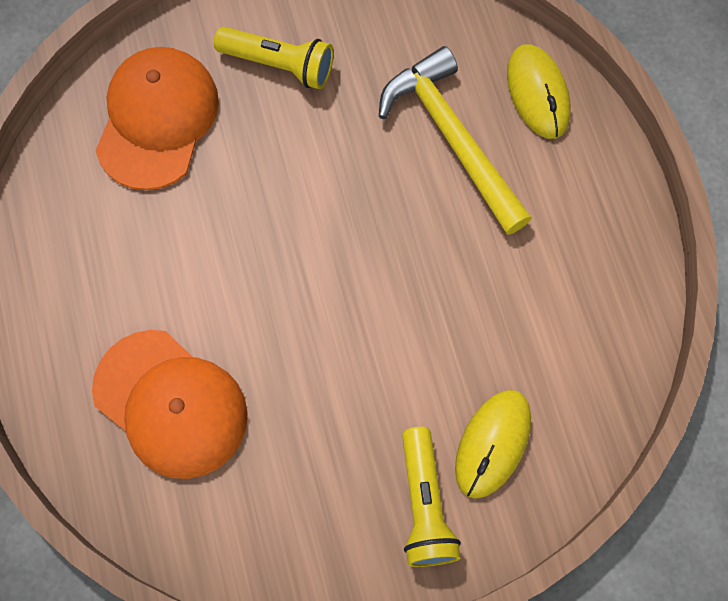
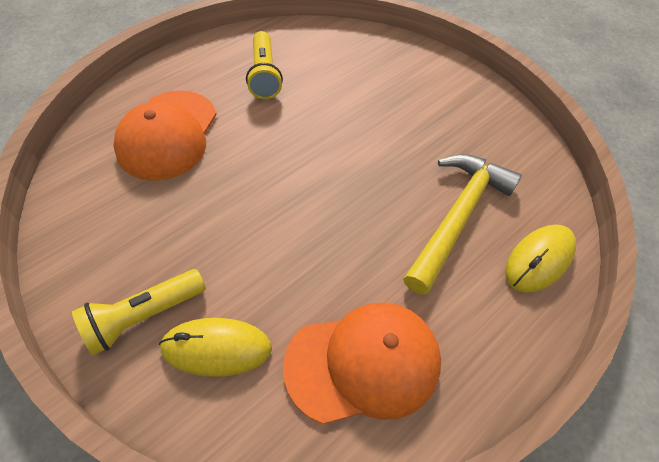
camera: 60 degrees right, 15 degrees down
(157, 119) = (355, 62): orange cap -> orange cap (363, 363)
(279, 65) = (434, 102): yellow flashlight -> yellow flashlight (264, 75)

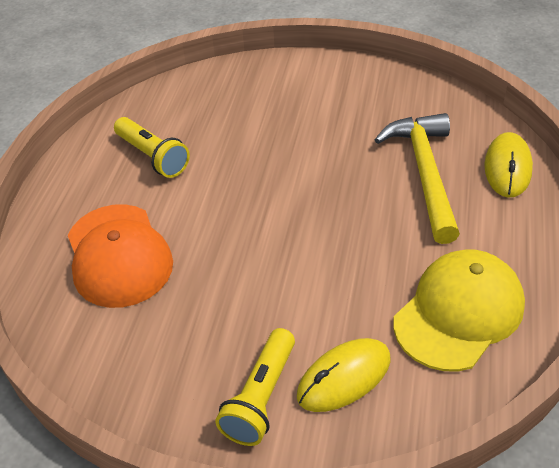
camera: 30 degrees left, 10 degrees down
(363, 363) = (459, 312): orange cap -> yellow cap

